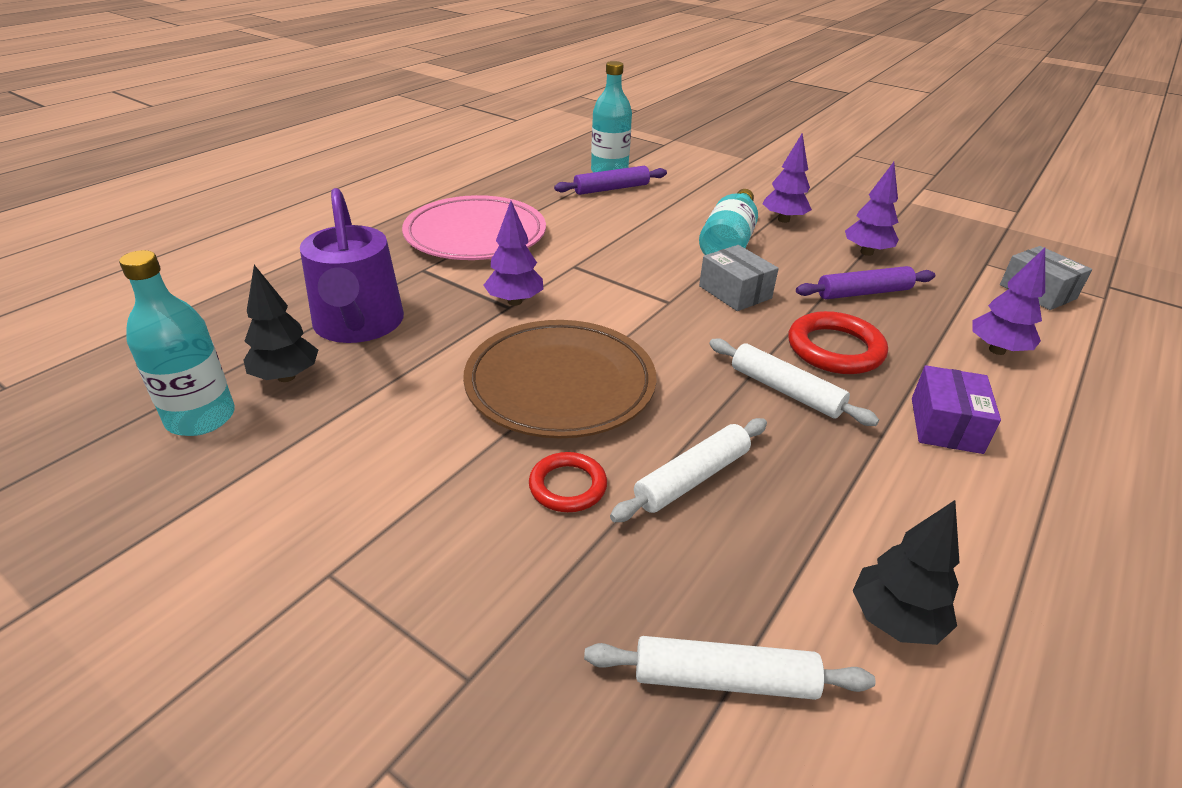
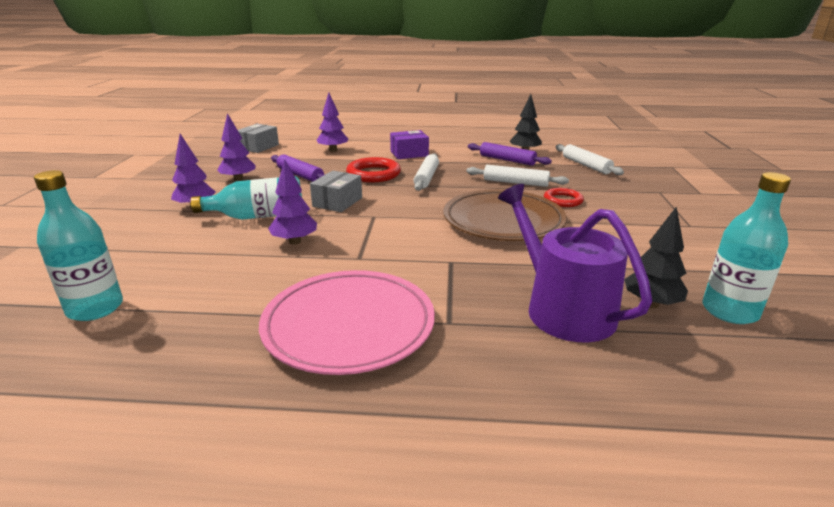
camera: 120 degrees left, 10 degrees down
(358, 325) = (562, 309): purple watering can -> purple watering can turned 75 degrees counterclockwise
(514, 301) = (441, 261): purple tree -> purple tree (295, 241)
(611, 189) = (157, 291): purple rolling pin -> purple rolling pin (507, 160)

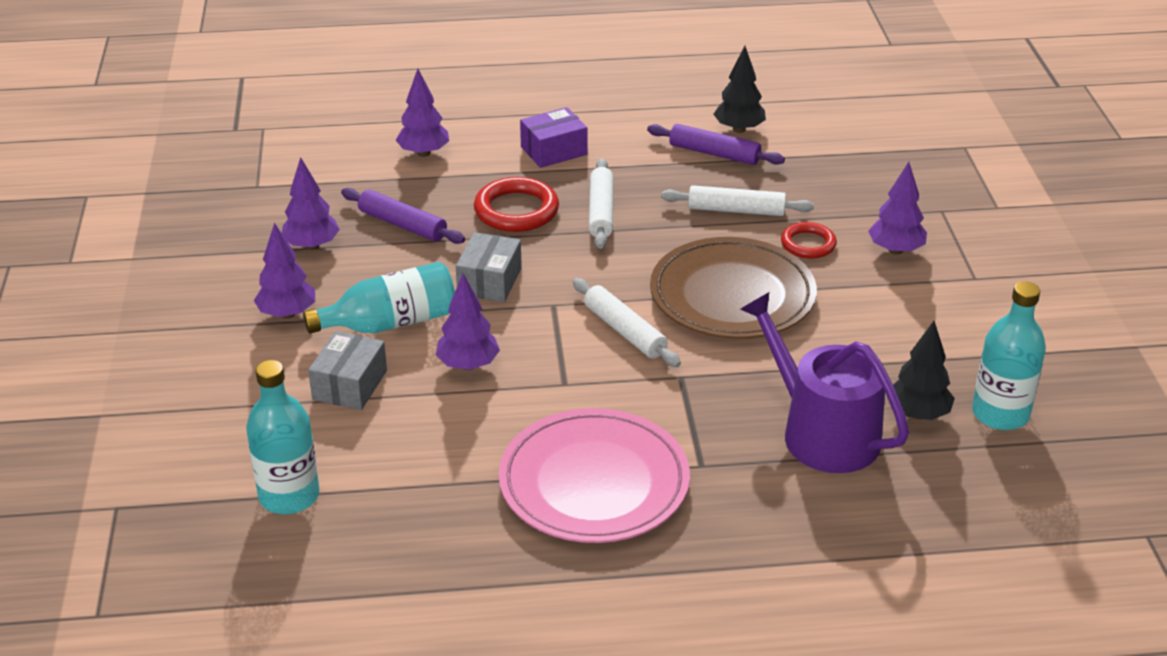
camera: 10 degrees left, 10 degrees up
(258, 147) = (291, 155): grey box -> grey box (350, 385)
(586, 165) = (837, 156): white rolling pin -> white rolling pin (624, 331)
(627, 207) = (895, 250): none -> purple tree

